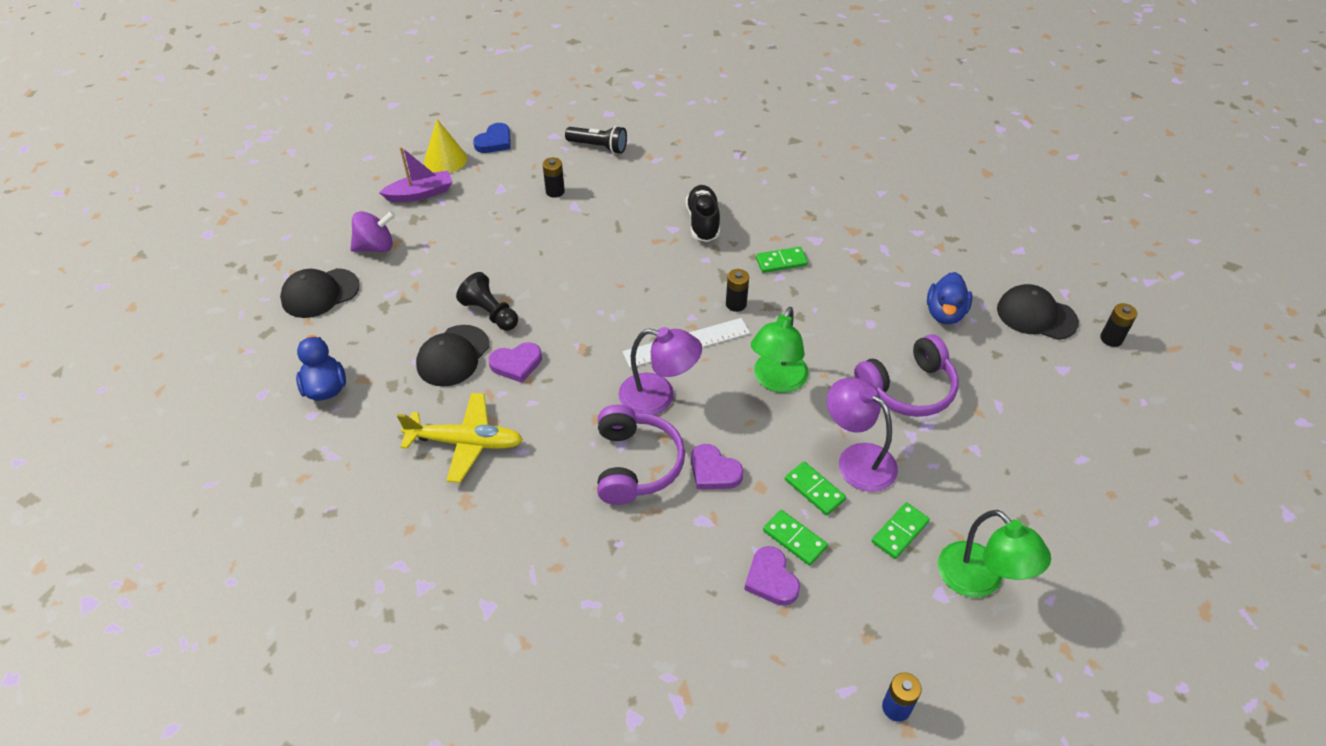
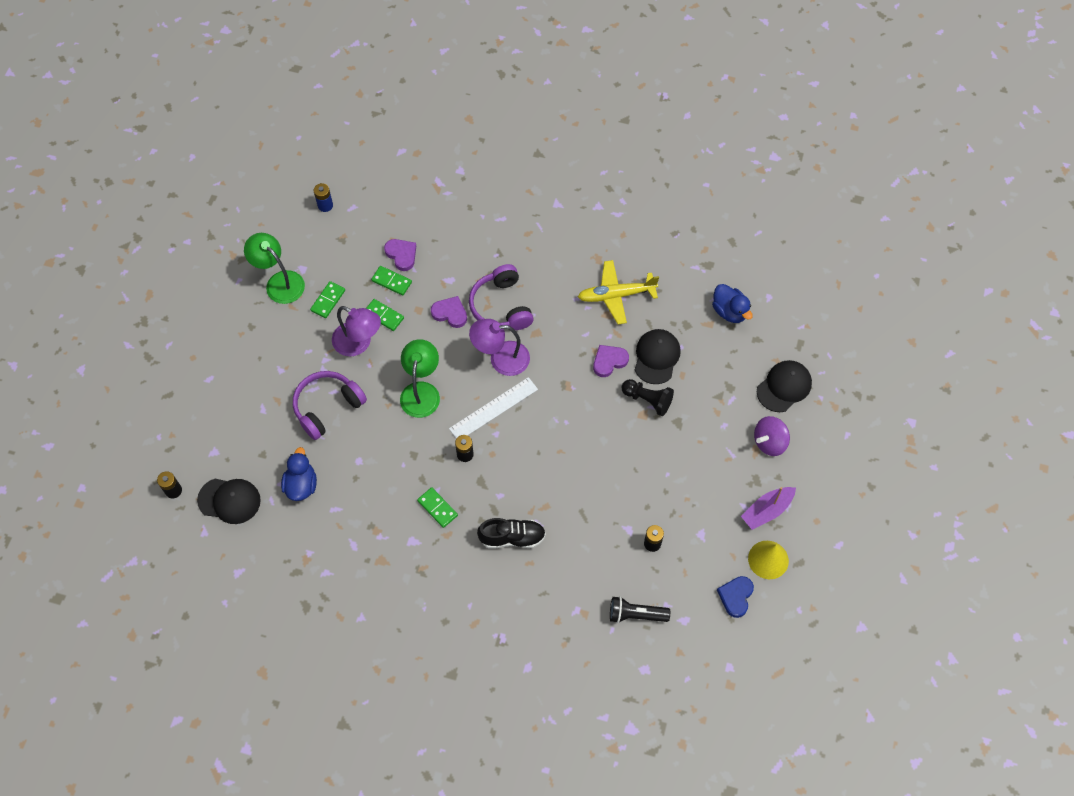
camera: 165 degrees right, 15 degrees up
(703, 222) = (512, 537): black shoe -> black shoe turned 75 degrees counterclockwise
(781, 261) = (437, 508): green domino -> green domino turned 75 degrees clockwise

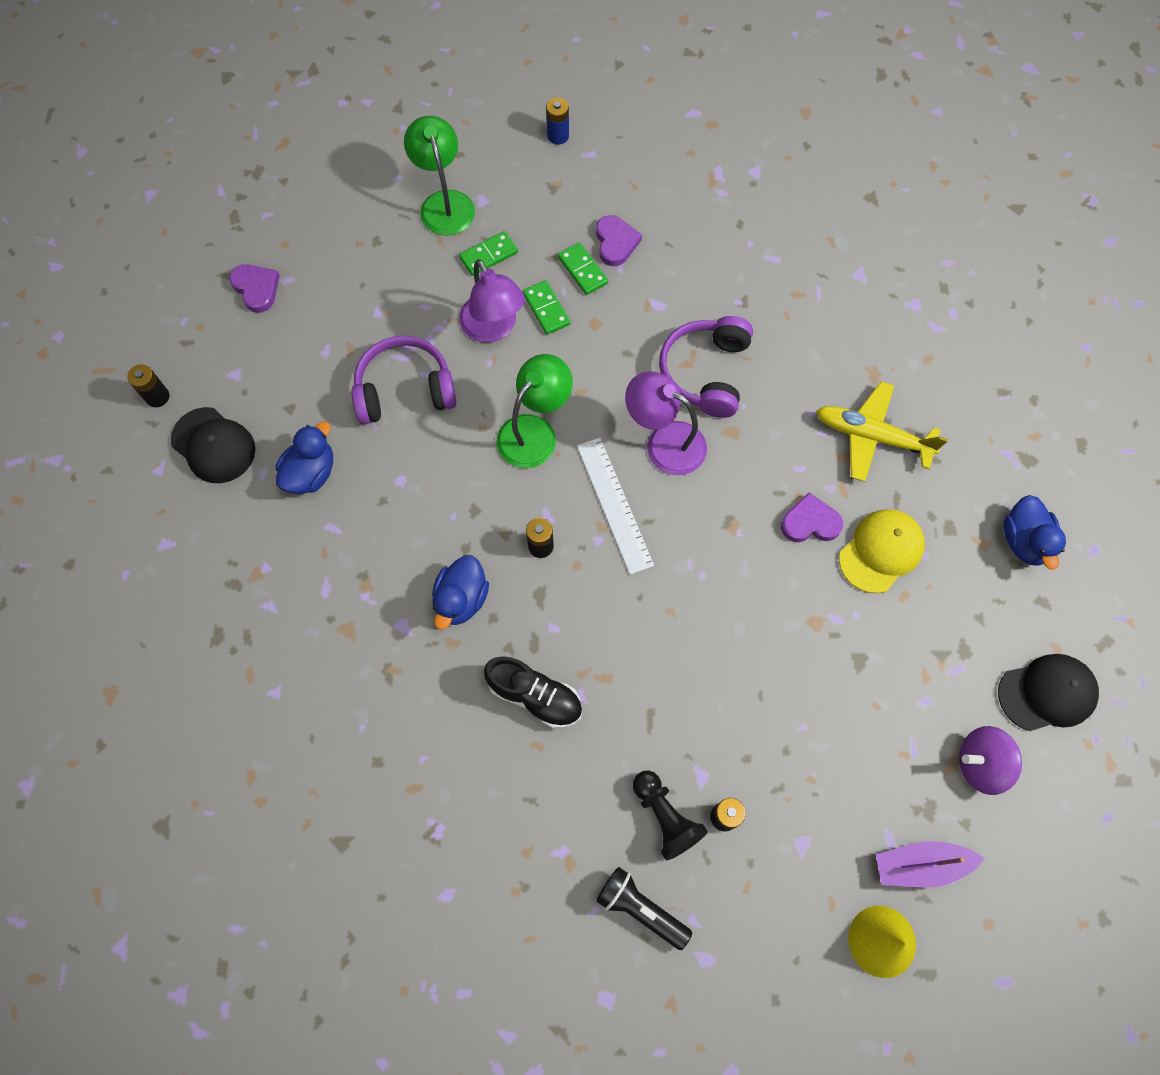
camera: 30 degrees right, 5 degrees up
(437, 508) = (461, 599): green domino -> blue duck
(450, 313) = (633, 348): purple heart -> purple heart (256, 289)
(493, 409) = (614, 504): white ruler -> white ruler turned 75 degrees clockwise
(647, 400) = (834, 605): black pawn -> black pawn (665, 817)
(656, 357) = (881, 551): black cap -> yellow cap
(736, 596) = (802, 969): blue heart -> none

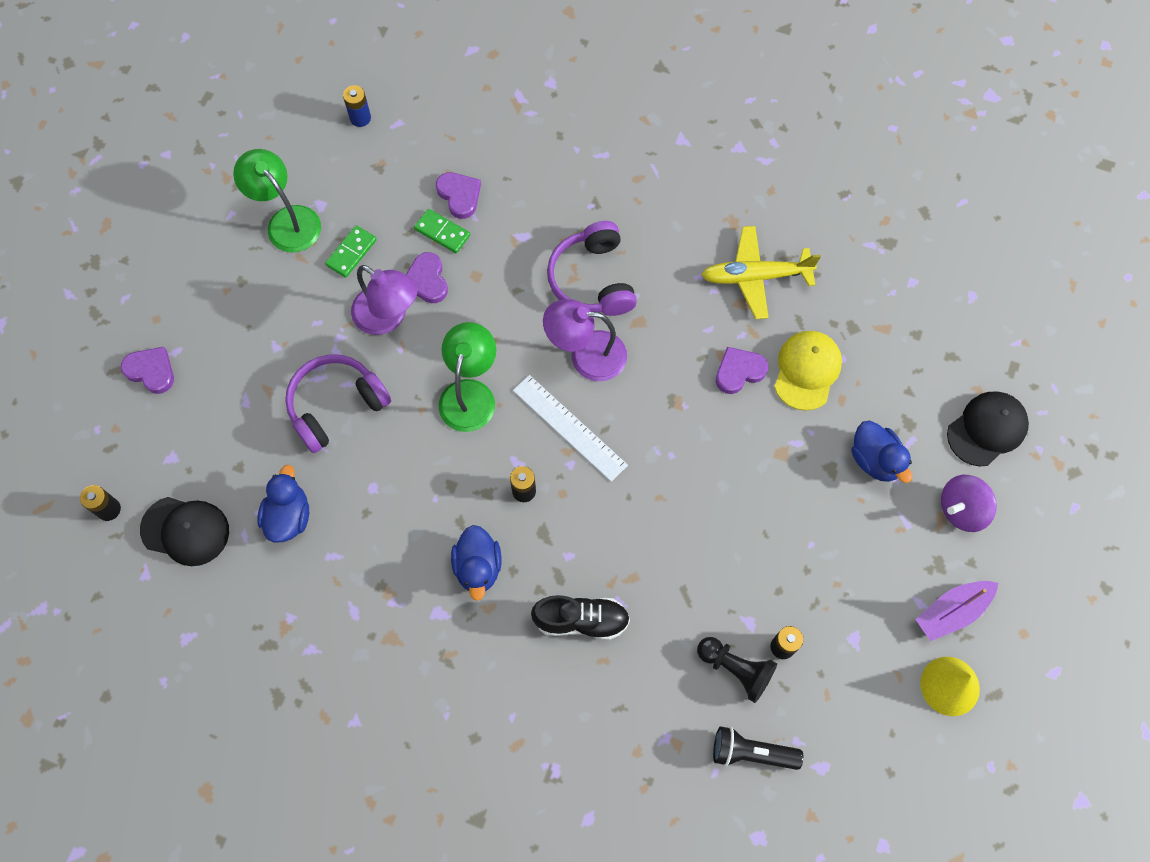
camera: 25 degrees left, 0 degrees up
(546, 309) = (427, 280): green domino -> purple heart
(1024, 541) = (915, 312): blue duck -> blue duck (875, 460)

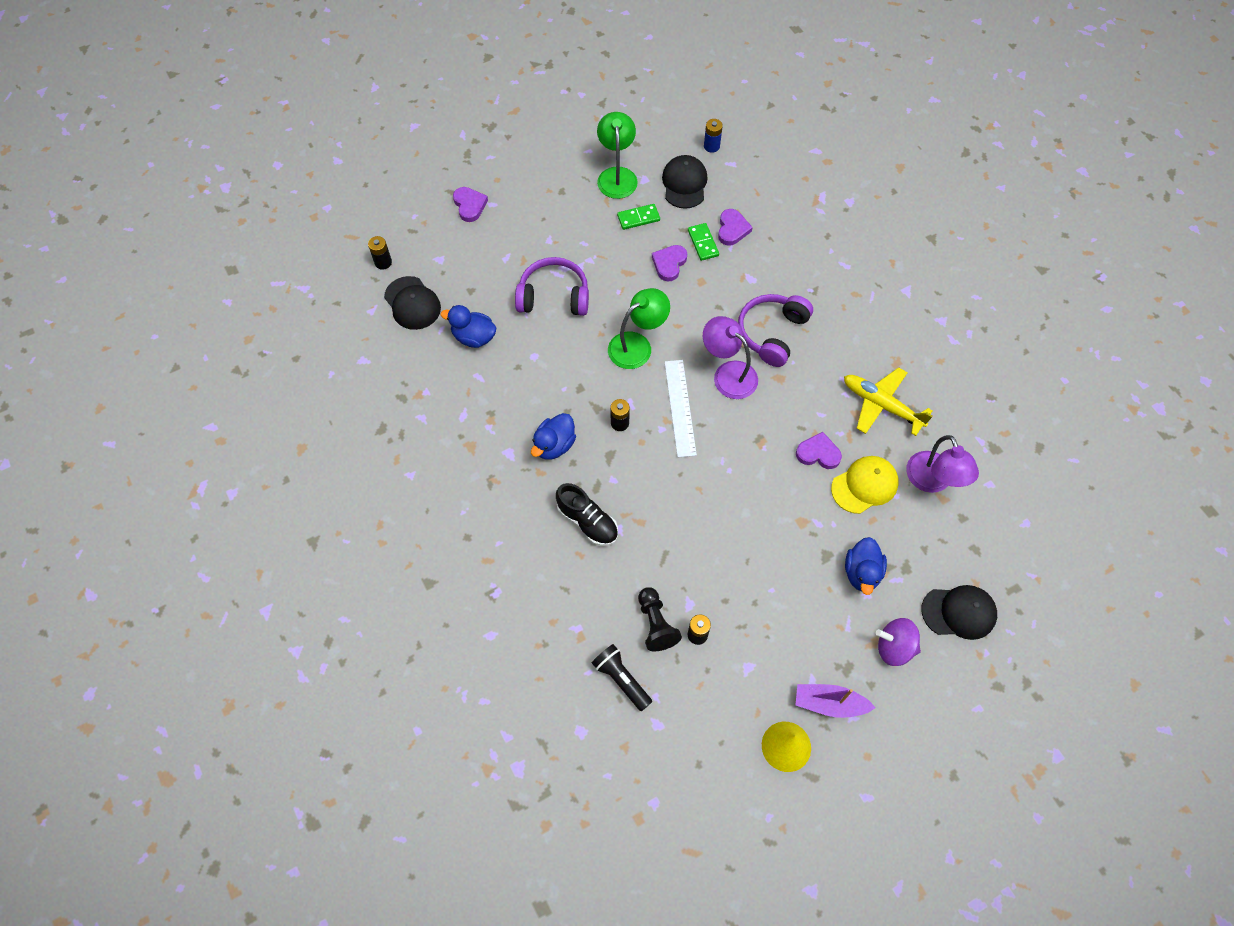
camera: 40 degrees right, 5 degrees down
(288, 516) = (474, 337): blue duck -> blue duck turned 120 degrees counterclockwise
(367, 180) = (684, 183): none -> black cap
(388, 317) = (628, 269): purple lamp -> purple lamp (932, 481)

